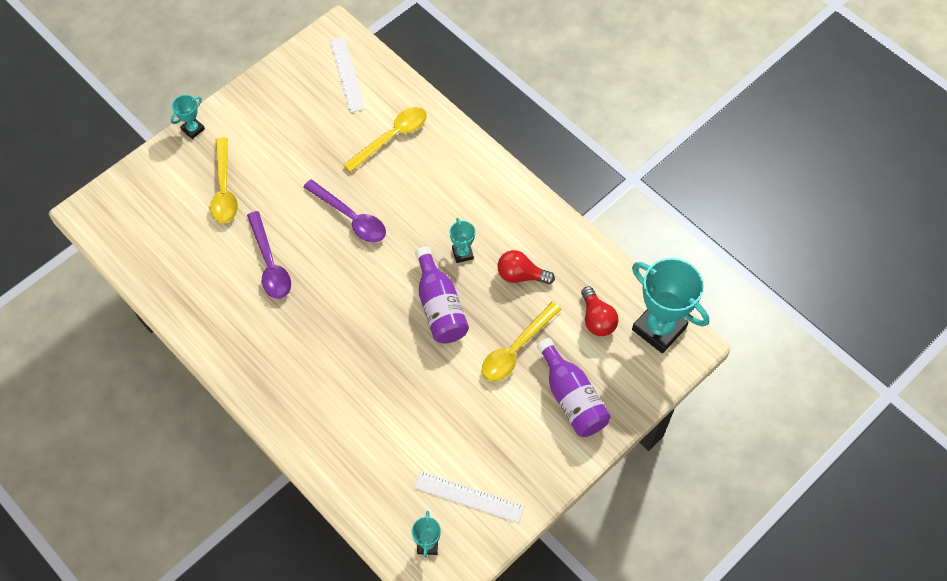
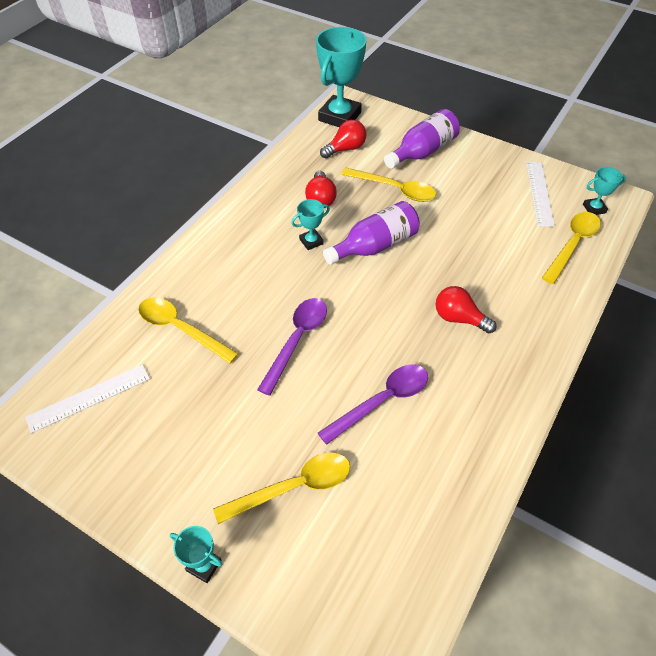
camera: 105 degrees left, 10 degrees down
(329, 350) = (459, 318): none -> red light bulb
(383, 494) = (572, 245): none -> yellow spoon

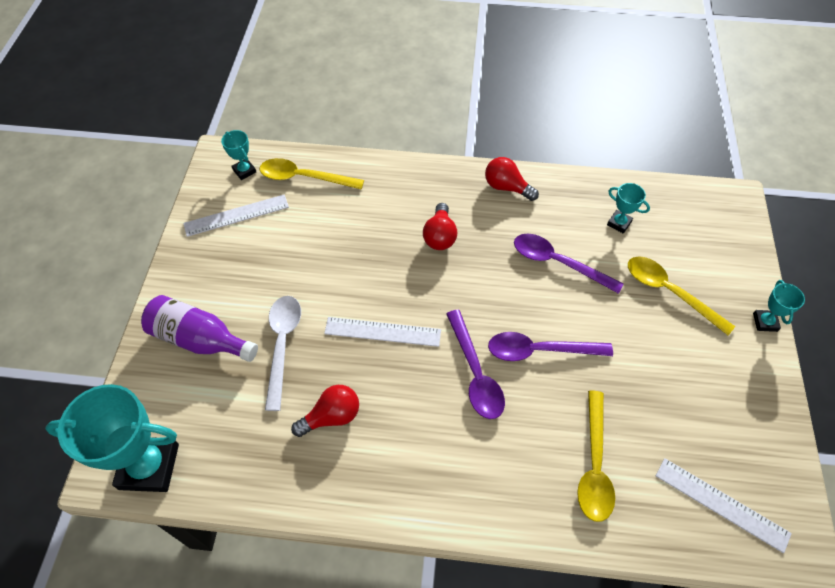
camera: 115 degrees left, 5 degrees up
(304, 288) = (475, 373): none -> purple spoon
(311, 241) = (406, 395): turquoise trophy -> turquoise trophy (619, 223)
(345, 149) = (222, 428): red light bulb -> red light bulb (506, 187)
(375, 246) = (382, 332): purple bottle -> white ruler
(394, 189) = (282, 345): yellow spoon -> white spoon

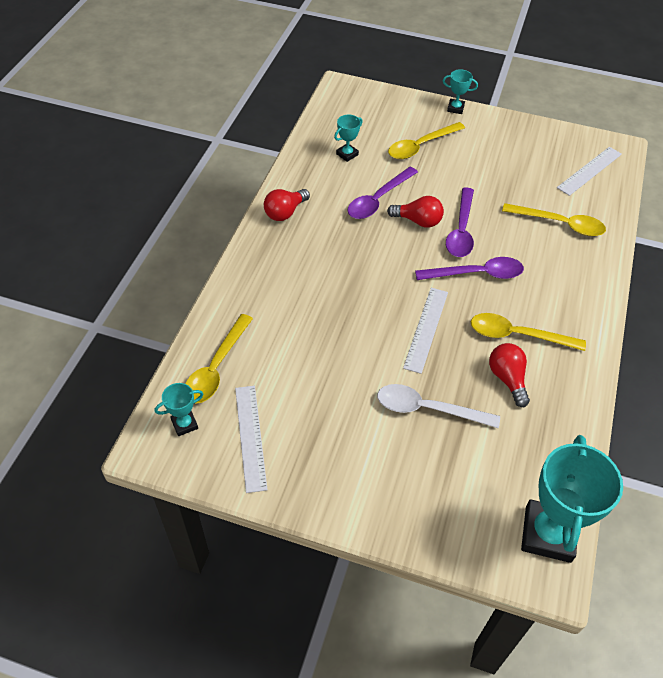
camera: 80 degrees left, 5 degrees down
(200, 339) = (409, 482): purple bottle -> none
(394, 423) = (517, 335): none -> yellow spoon
(440, 236) = (328, 270): red light bulb -> red light bulb (418, 221)

